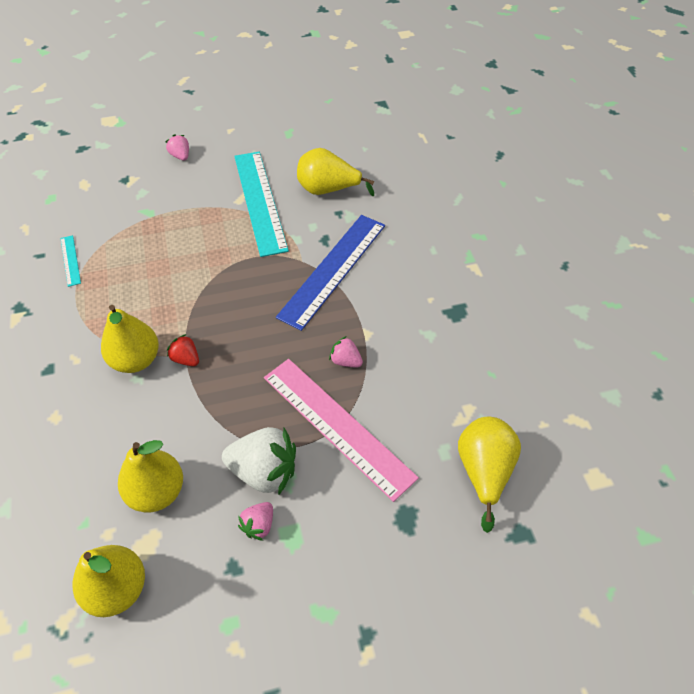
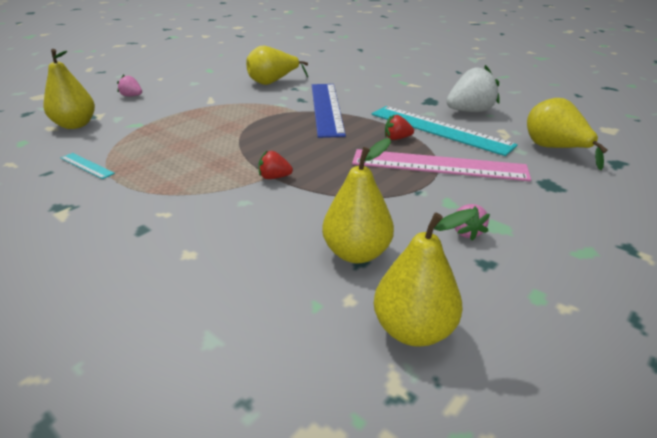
camera: 35 degrees left, 20 degrees down
(136, 360) = (228, 193): yellow pear -> yellow pear (75, 125)
(259, 201) = (228, 98): turquoise ruler -> turquoise ruler (439, 129)
(264, 471) = (425, 205): white strawberry -> white strawberry (470, 111)
(345, 361) = (397, 138): pink strawberry -> red strawberry

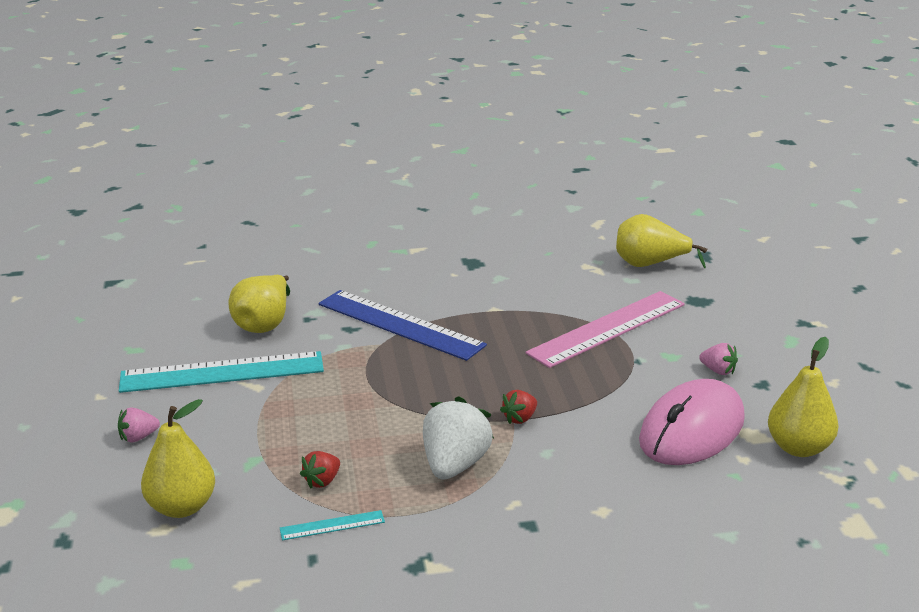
camera: 50 degrees left, 5 degrees down
(356, 253) = (692, 430): yellow pear -> pink mouse
(397, 138) = (529, 321): red strawberry -> red strawberry (322, 481)
(439, 129) = (541, 292): turquoise ruler -> turquoise ruler (222, 373)
(470, 111) = (526, 257): white strawberry -> white strawberry (455, 465)

